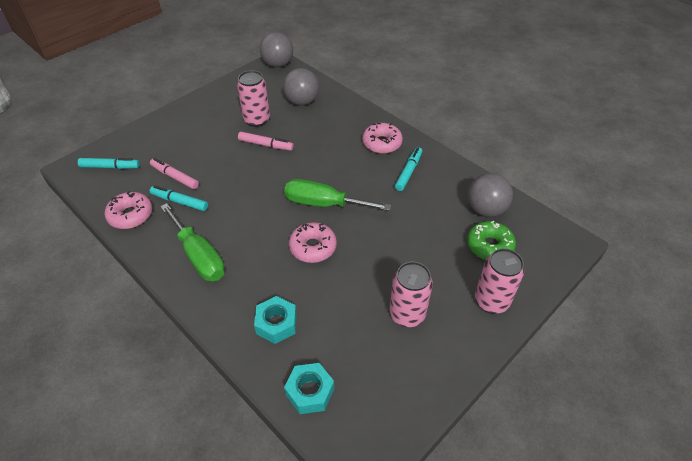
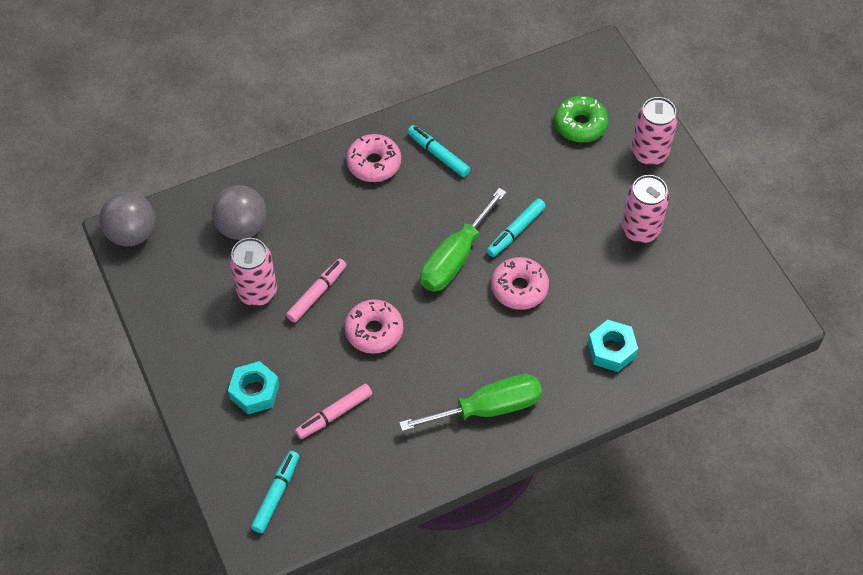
camera: 70 degrees left, 10 degrees up
(130, 215) = (387, 476): pink donut -> pink donut (374, 331)
(180, 202) = (385, 415): turquoise marker -> turquoise marker (515, 231)
(310, 392) = (699, 340): turquoise nut -> turquoise nut (254, 392)
(485, 209) = (528, 105): grey ball -> none

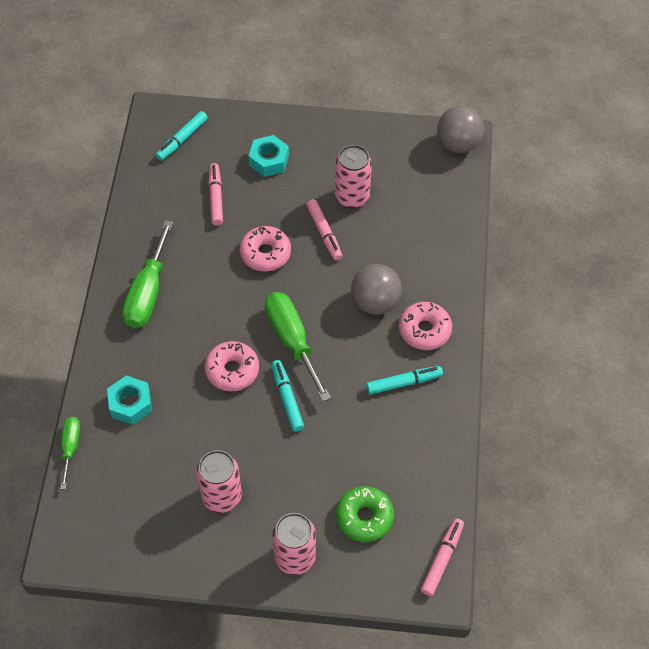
camera: 120 degrees right, 0 degrees up
(242, 227) = (419, 213): grey ball -> grey ball (375, 302)
(276, 494) = (182, 139): turquoise marker -> turquoise marker turned 75 degrees clockwise
(575, 61) = (442, 559): none -> pink marker
(688, 371) = (70, 447): none -> green screwdriver

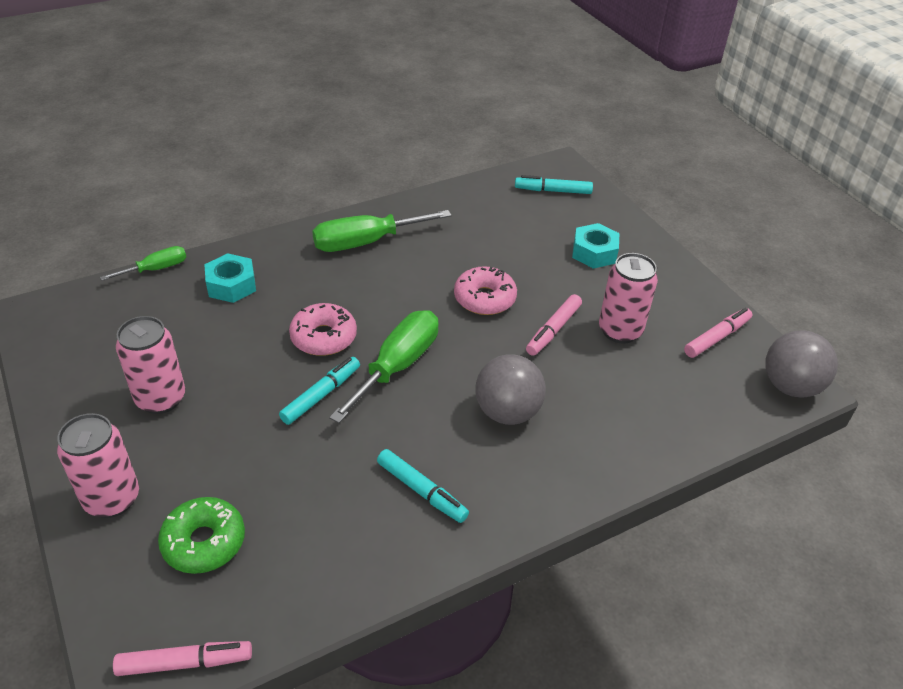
camera: 55 degrees right, 15 degrees down
(216, 197) = (513, 238): pink marker -> pink marker (717, 338)
(424, 330) = (511, 476): pink donut -> none

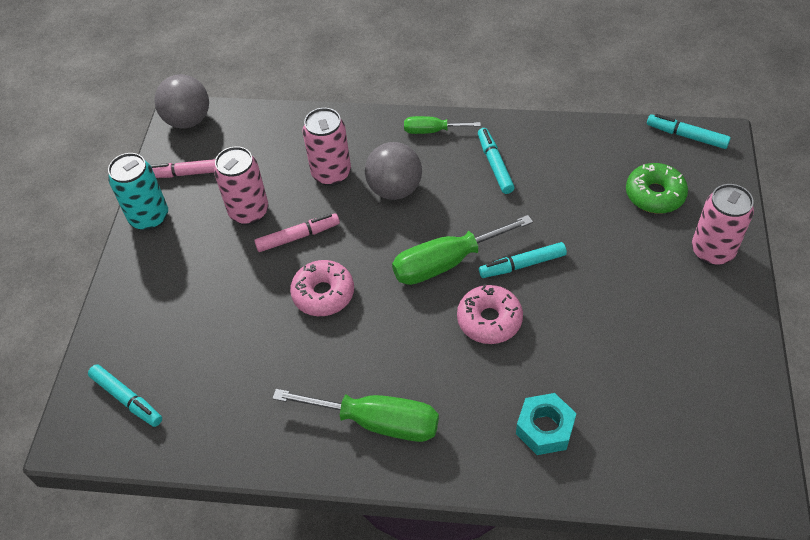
camera: 140 degrees left, 10 degrees up
(156, 269) = (616, 495): green screwdriver -> green screwdriver (432, 131)
(161, 399) = (654, 321): pink can -> pink can (331, 173)
(185, 663) = (686, 136): pink marker -> turquoise marker
(594, 253) = (181, 296): turquoise nut -> none
(695, 290) = (149, 218): none -> turquoise can

